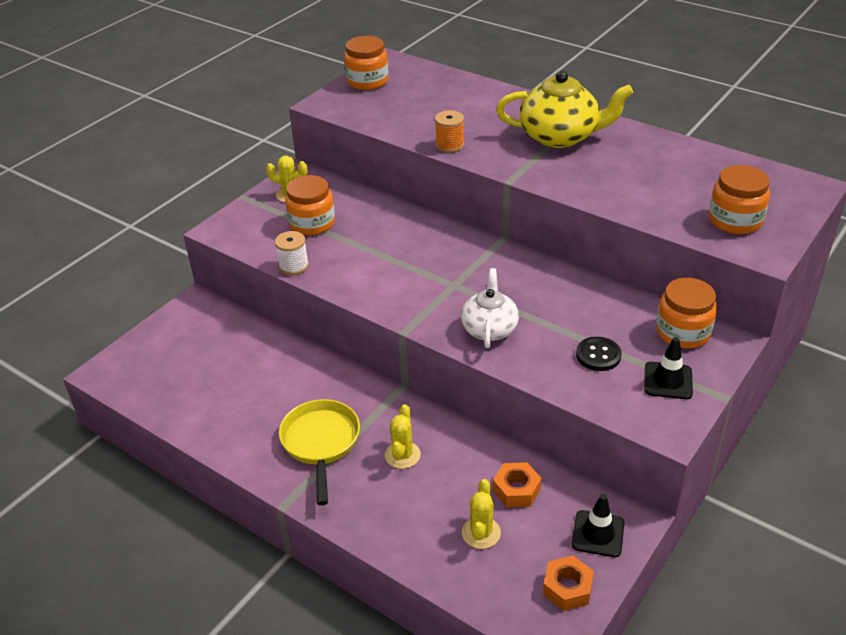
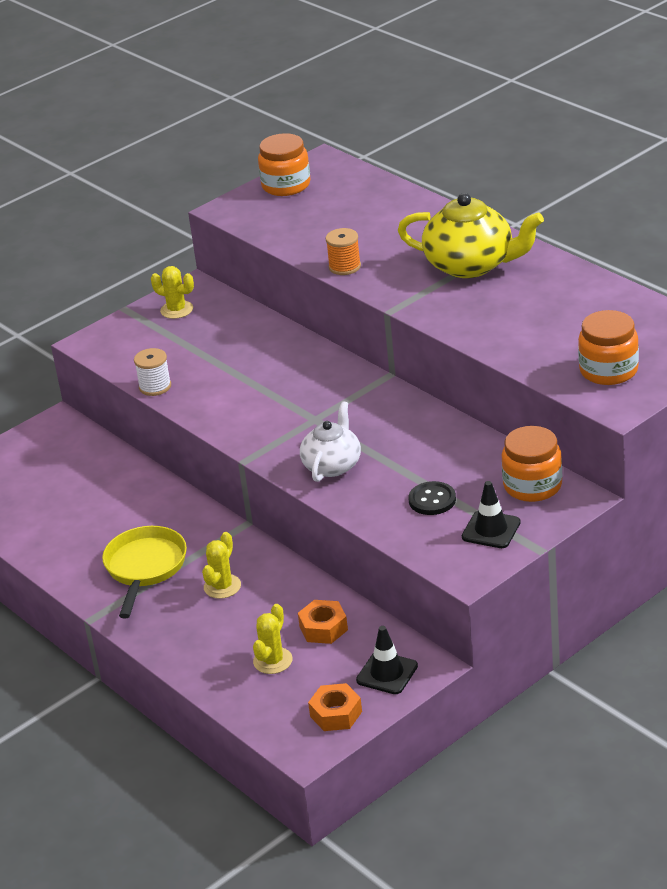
camera: 15 degrees right, 5 degrees down
(312, 223) = (189, 343): orange jar -> none

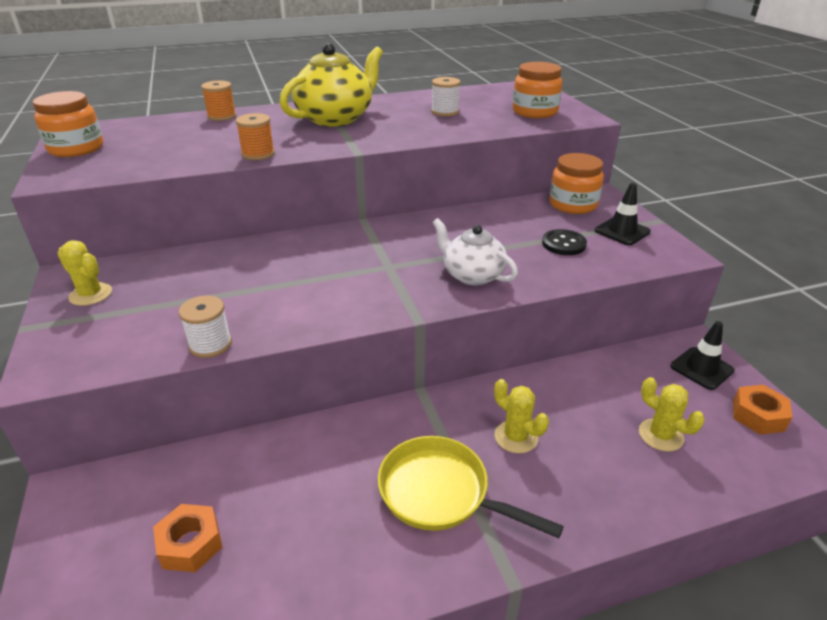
camera: 70 degrees left, 0 degrees up
(176, 310) = (90, 294): yellow cactus -> yellow cactus turned 75 degrees clockwise
(323, 628) = (620, 387): orange nut -> orange nut (190, 544)
(419, 207) = (222, 116): none -> orange spool
(552, 317) = (445, 112): none -> white spool

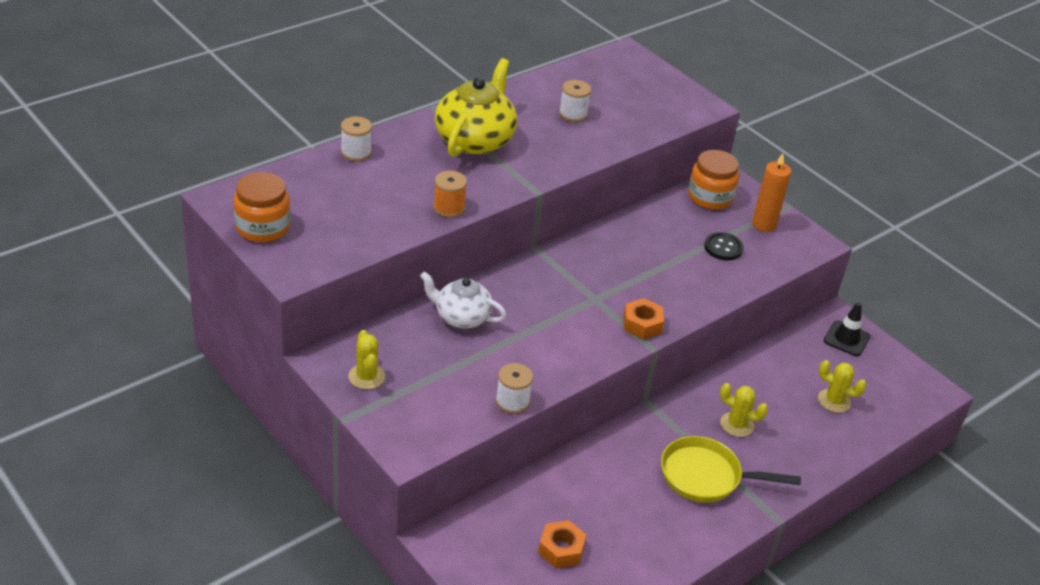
camera: 25 degrees left, 5 degrees up
(90, 294) = (366, 376): yellow cactus -> yellow cactus turned 60 degrees clockwise
(222, 116) = (356, 152): orange spool -> white spool
(472, 275) = (668, 295): white teapot -> white teapot (461, 317)
(535, 112) = (656, 102): orange jar -> none
(622, 231) = (763, 224): black traffic cone -> orange candle
(758, 416) = (894, 371): orange nut -> orange nut (642, 324)

